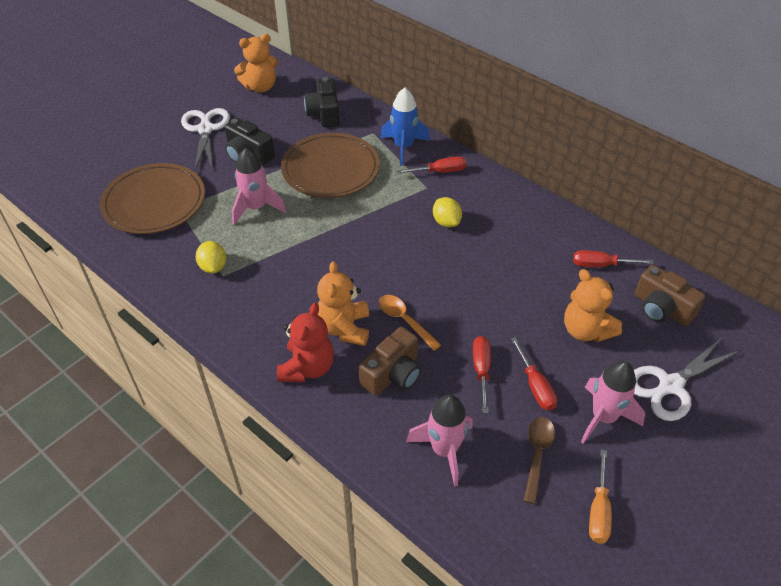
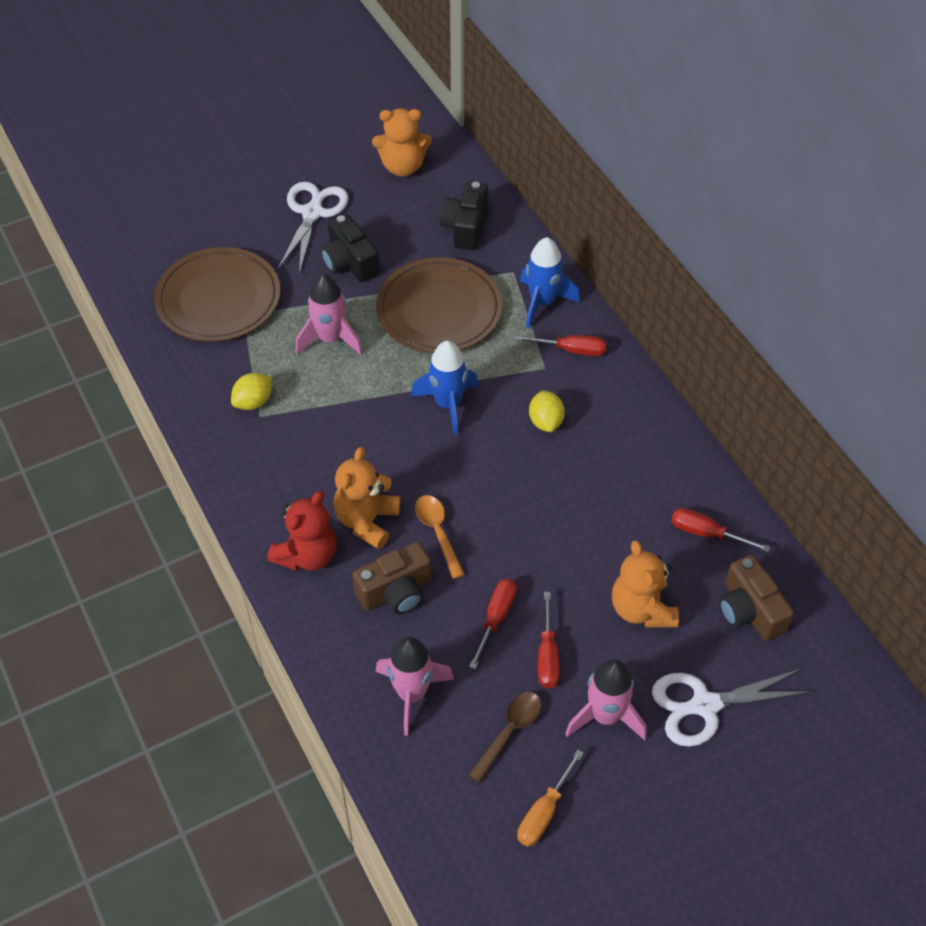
camera: 20 degrees right, 5 degrees up
(213, 267) = (253, 402): yellow lemon -> yellow lemon turned 45 degrees clockwise
(368, 229) = (448, 404): none -> blue rocket

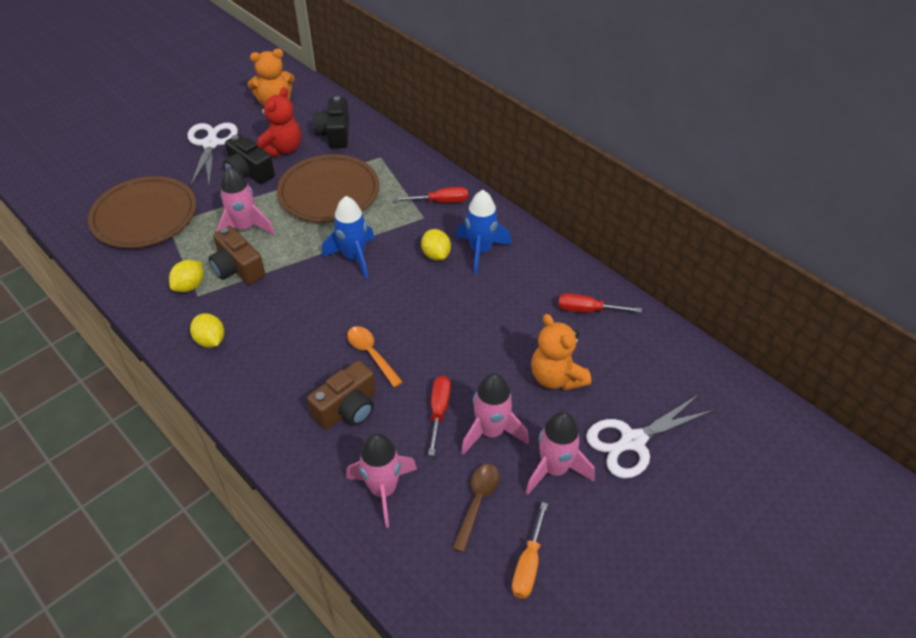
camera: 15 degrees left, 5 degrees down
(264, 475) = (210, 340): none -> yellow lemon
(307, 555) = (263, 395): red teddy bear -> red teddy bear (282, 149)
(367, 521) = (308, 358): orange teddy bear -> none
(542, 303) = (409, 174): blue rocket -> blue rocket (480, 251)
(547, 656) = (491, 432): red screwdriver -> pink rocket
(749, 611) = (641, 360): brown camera -> brown camera (238, 268)

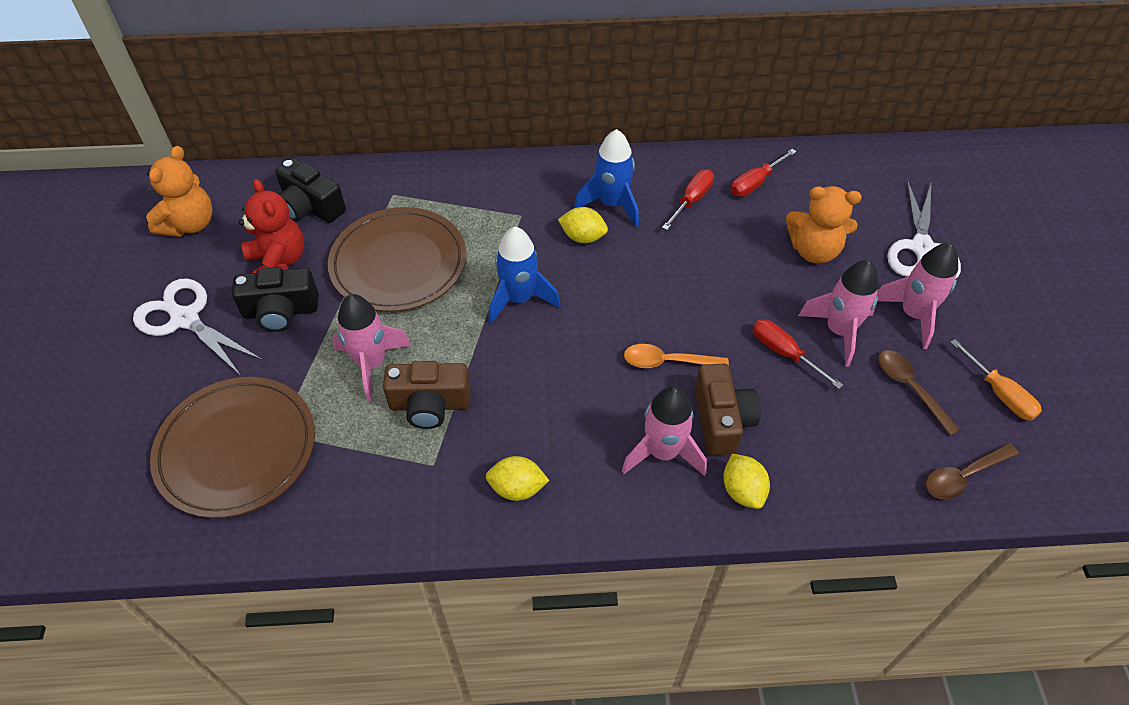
camera: 50 degrees left, 5 degrees up
(190, 286) = (410, 464): yellow lemon -> yellow lemon (742, 490)
(383, 490) = (845, 449): pink rocket -> pink rocket (663, 452)
(422, 576) = (963, 476): none -> brown spoon
(441, 201) = (513, 190): red screwdriver -> red screwdriver (692, 200)

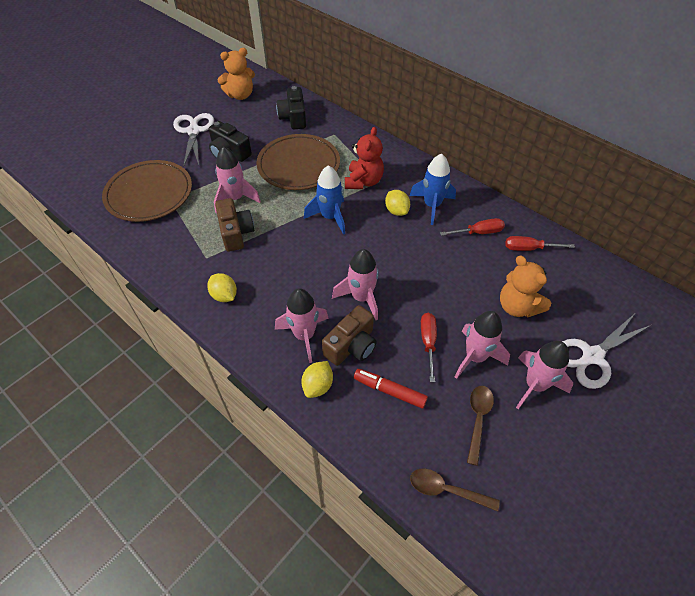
camera: 45 degrees right, 0 degrees up
(279, 262) = (253, 132): red teddy bear -> red teddy bear (363, 181)
(430, 405) = (236, 233): brown camera -> brown camera turned 150 degrees counterclockwise
(667, 362) = (361, 298): orange spoon -> pink rocket
(810, 432) = (389, 391): none -> red marker
(1000, 394) = (533, 472): orange screwdriver -> none

